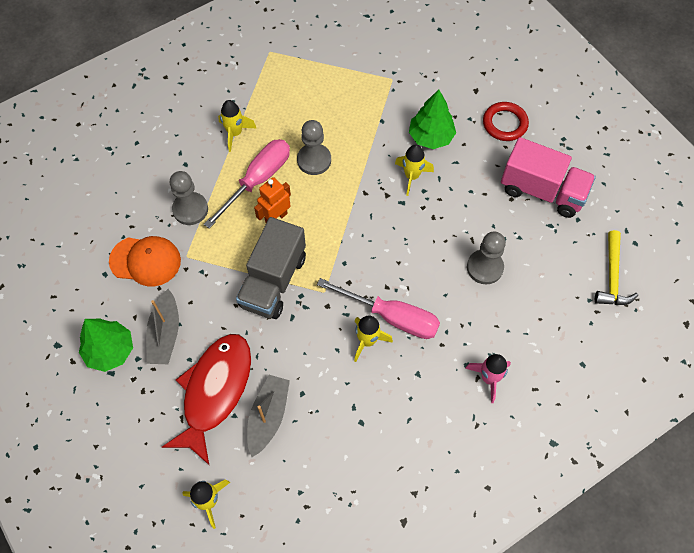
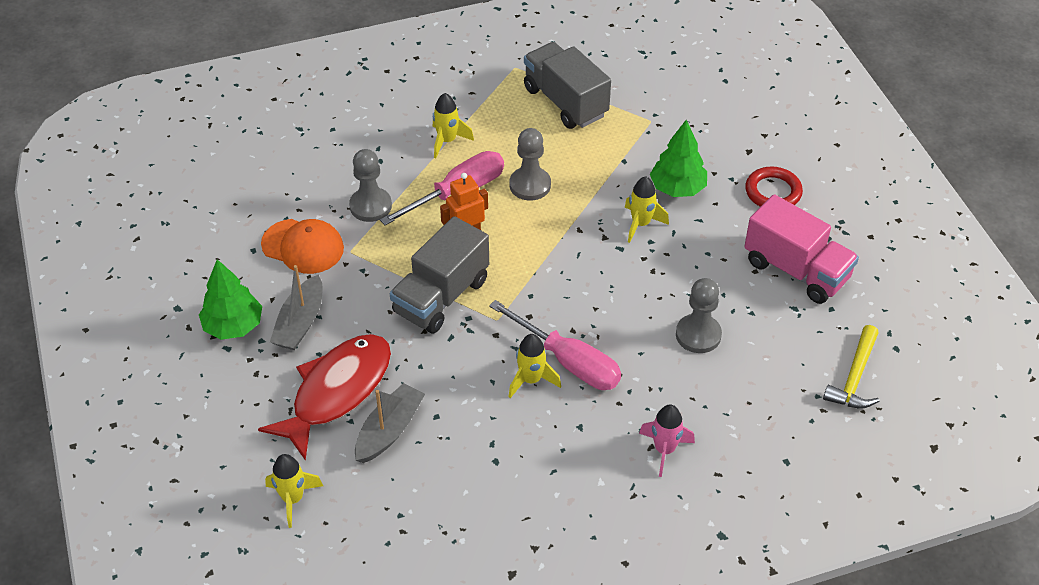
camera: 15 degrees right, 15 degrees down
(319, 76) = (565, 102): none -> grey truck

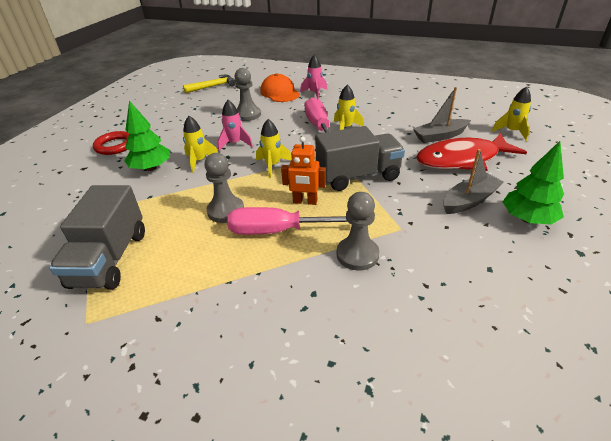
camera: 140 degrees left, 10 degrees down
(303, 246) = (440, 250): orange cap -> orange cap (280, 93)
(447, 141) = (238, 278): yellow rocket -> yellow rocket (272, 165)
(638, 271) = (235, 144): none -> pink rocket
(796, 270) = (169, 117): pink truck -> none

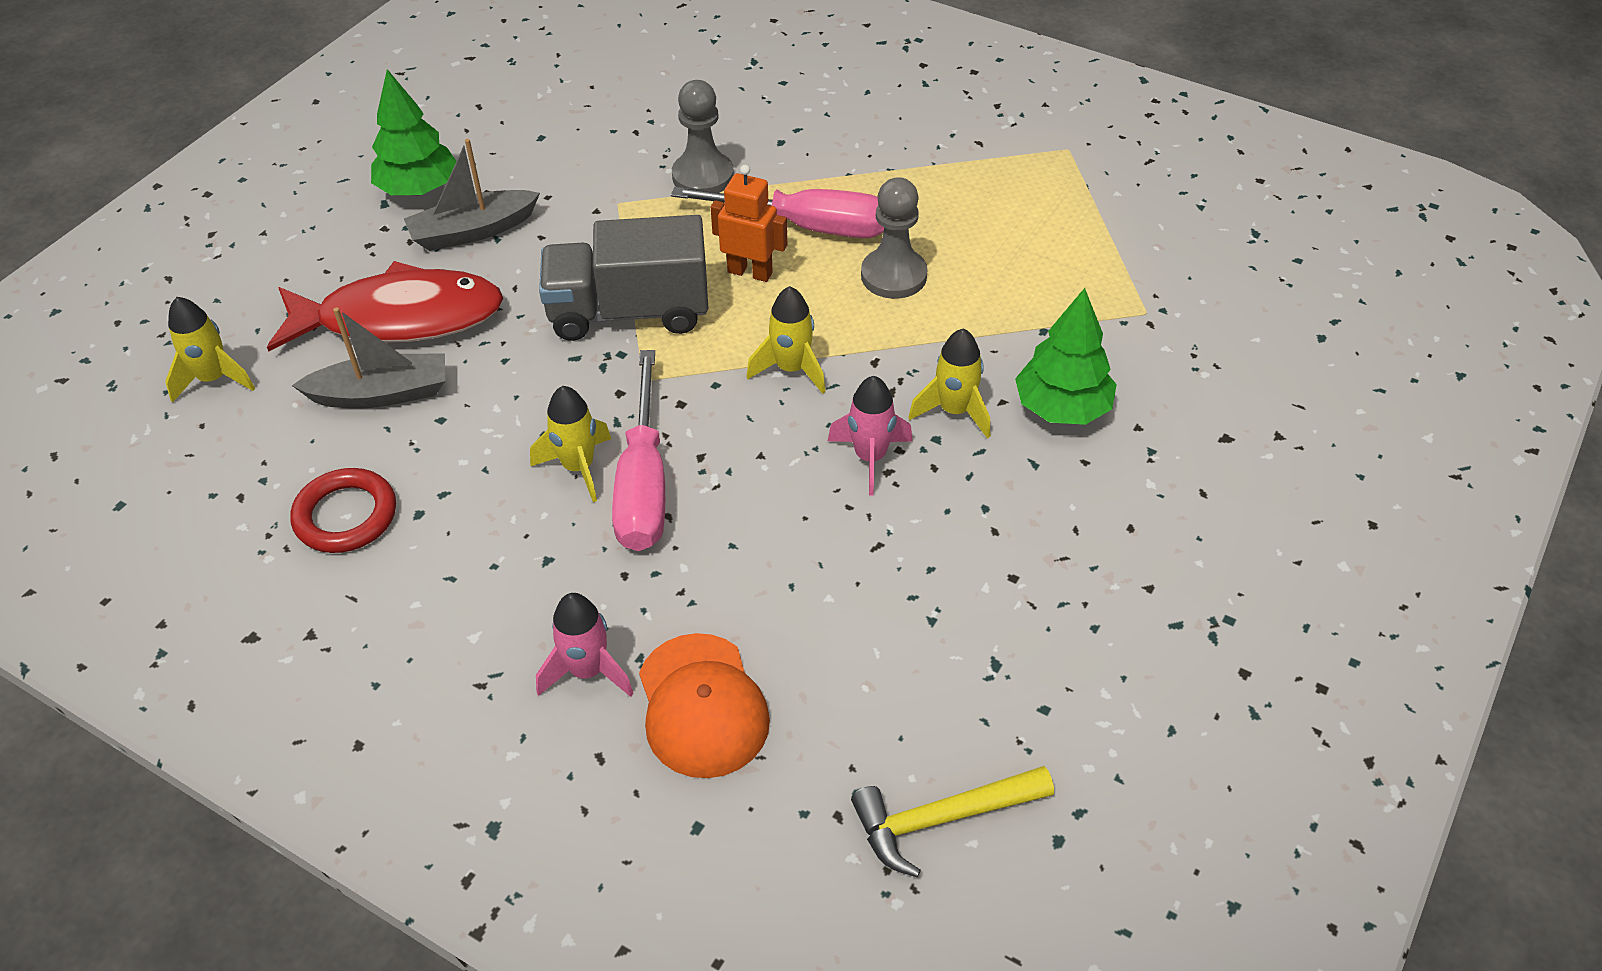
camera: 170 degrees left, 10 degrees up
(110, 259) = (1071, 221): grey truck -> none
(115, 146) = (1184, 508): red ring -> red ring (346, 516)
(247, 115) = (826, 585): grey pawn -> none

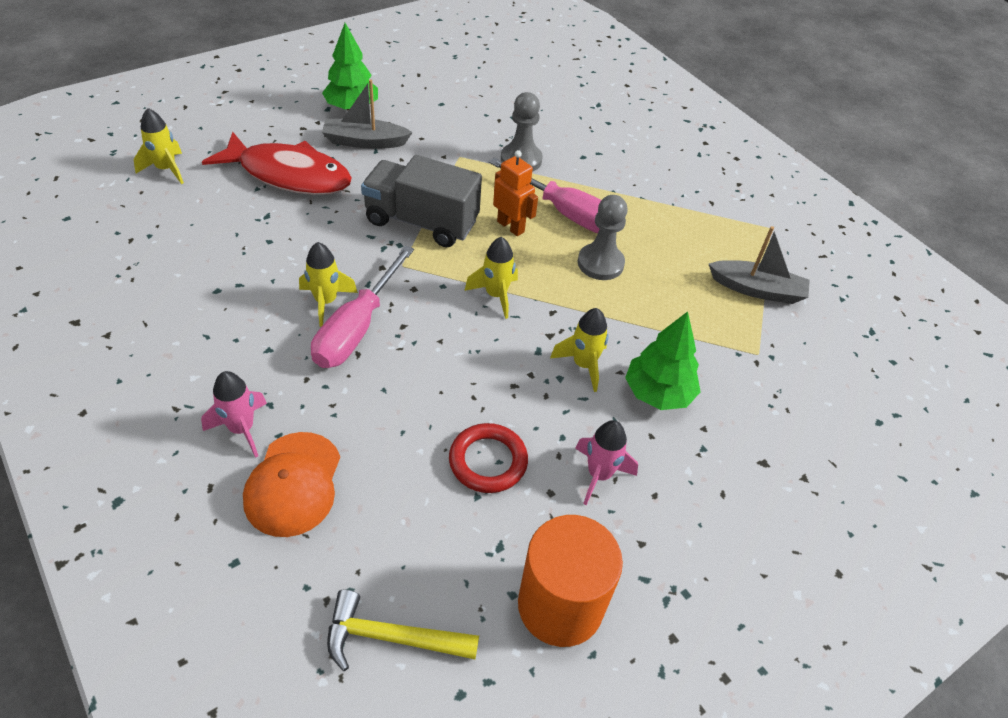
camera: 20 degrees right, 0 degrees up
(346, 516) = (177, 274): red ring -> red ring (488, 461)
(382, 394) = (248, 213): grey boat -> grey boat (757, 289)
(870, 458) = (508, 371): pink rocket -> pink rocket (599, 475)
(1104, 695) = (560, 605): none -> orange cylinder

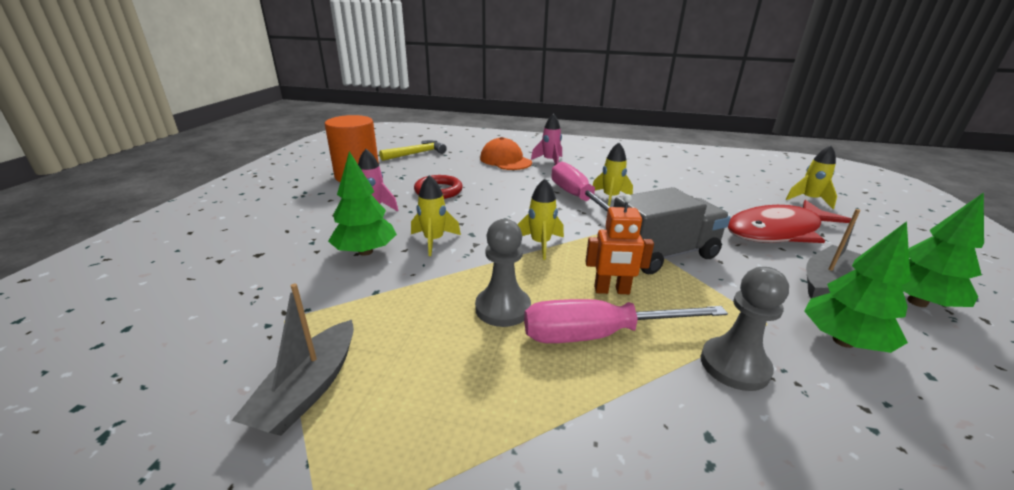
camera: 140 degrees right, 20 degrees down
(443, 129) = (843, 341): none -> green tree
(757, 289) = (308, 389): grey boat -> grey boat turned 45 degrees counterclockwise

